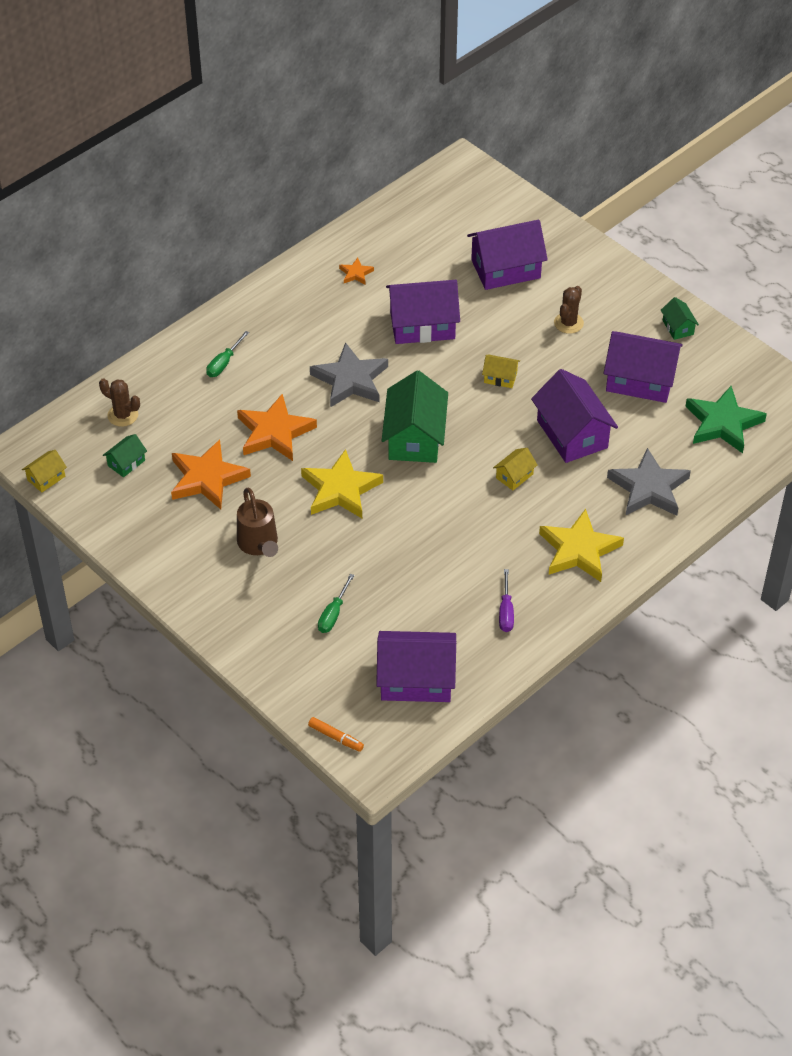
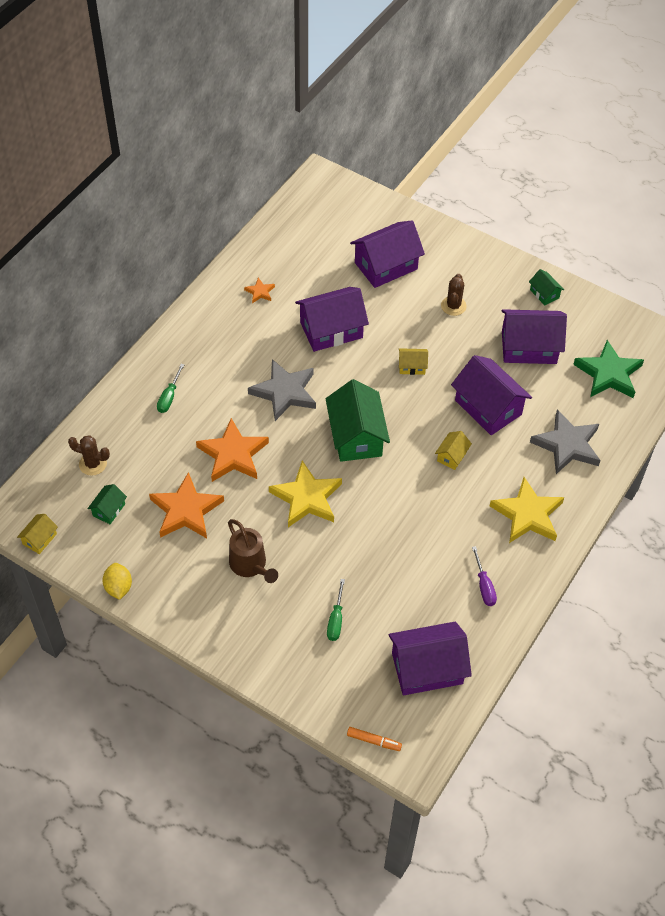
camera: 15 degrees left, 5 degrees up
(114, 539) = (118, 587): none -> yellow lemon

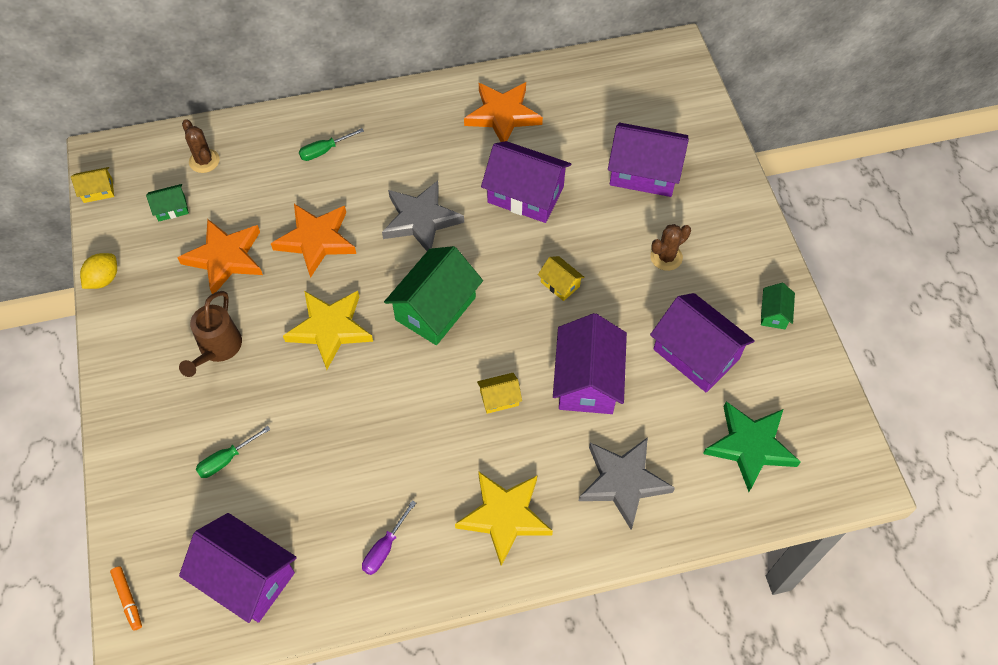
camera: 45 degrees right, 5 degrees up
(260, 292) = (502, 115): orange star -> orange star, size x2.16

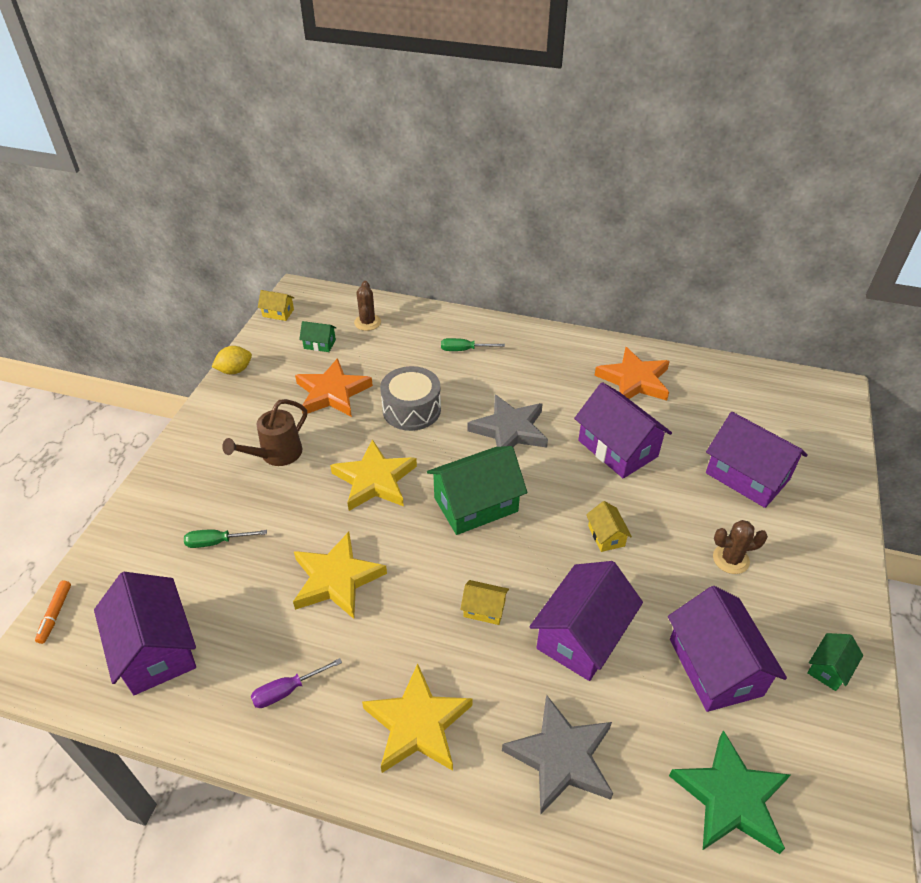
camera: 30 degrees right, 15 degrees down
(316, 240) = (411, 409): orange star -> grey drum
(359, 437) = (336, 579): none -> yellow star

